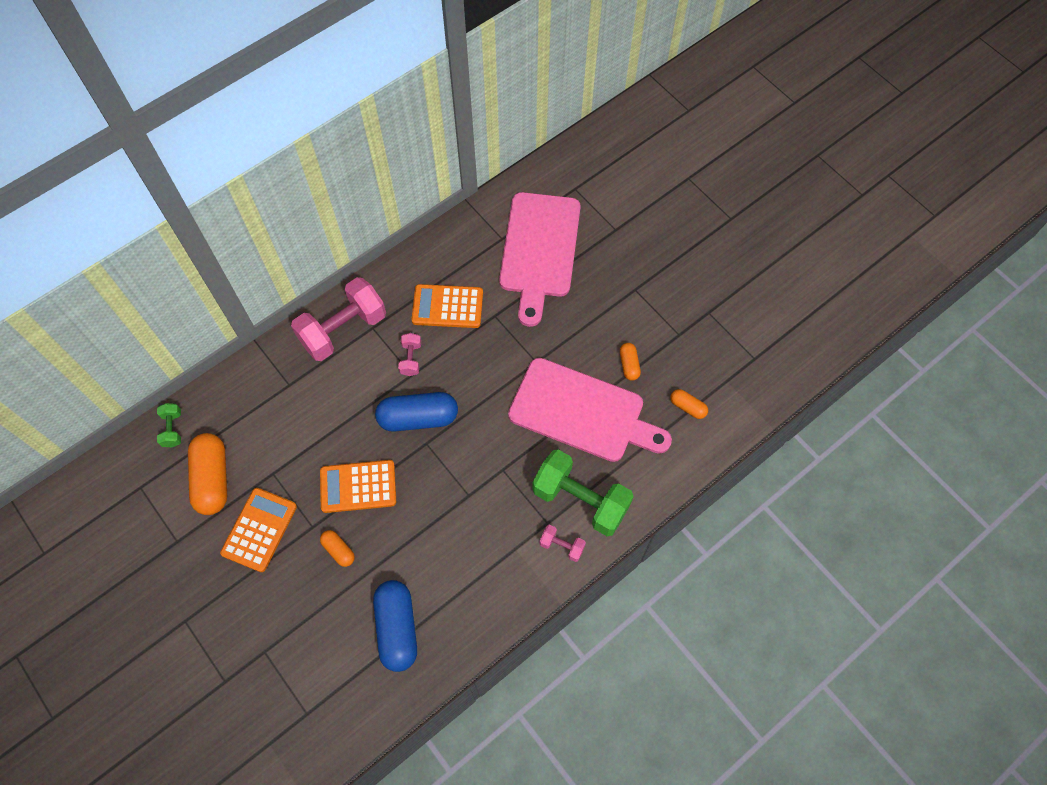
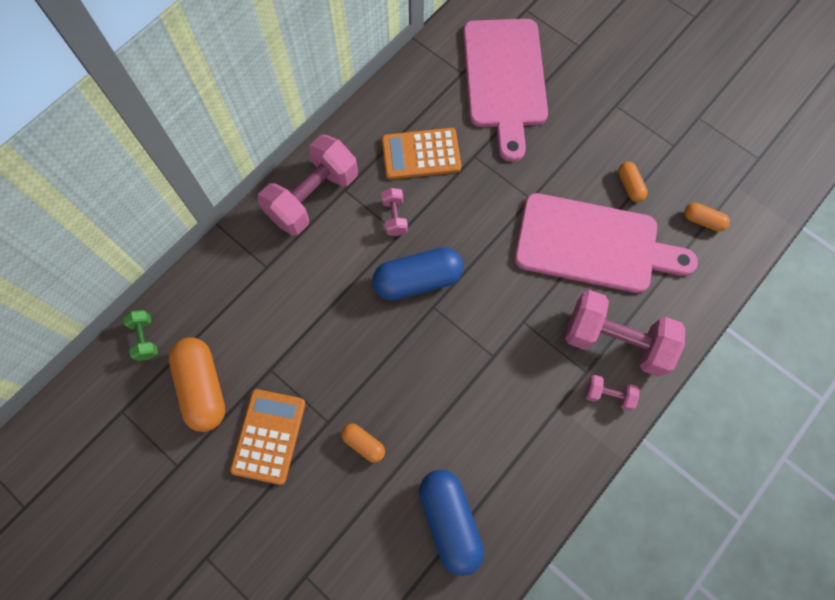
camera: 10 degrees left, 5 degrees up
(358, 486) = (369, 368): orange calculator -> none
(580, 500) = (615, 341): green dumbbell -> pink dumbbell

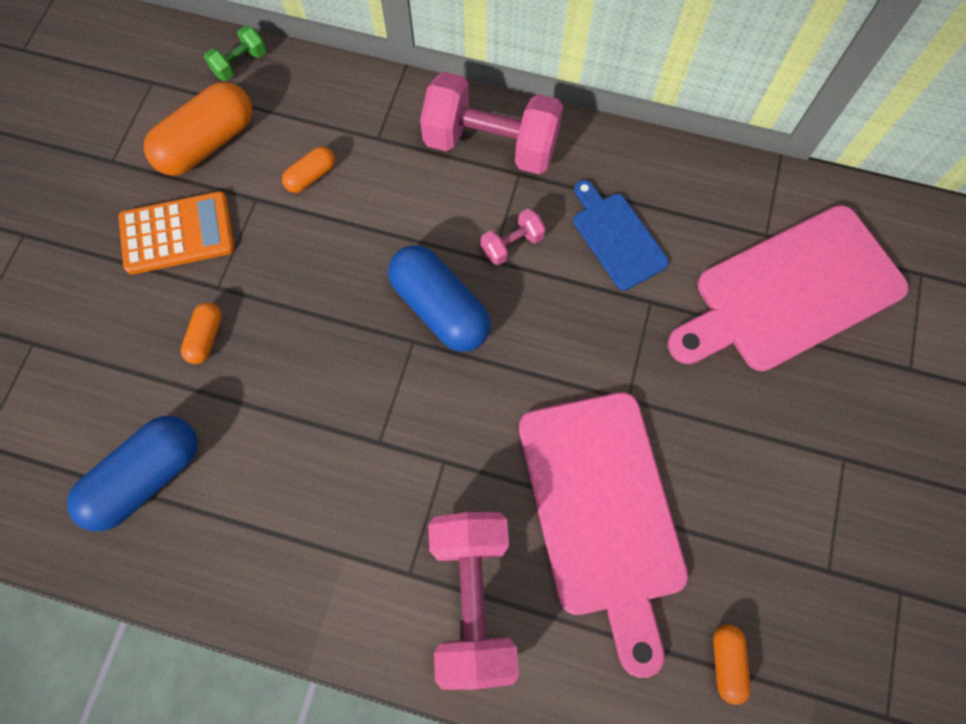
camera: 65 degrees right, 0 degrees up
(421, 154) = (616, 237): orange calculator -> blue cutting board
(608, 395) = (389, 617): pink dumbbell -> none
(630, 186) = (723, 529): orange capsule -> orange capsule (311, 176)

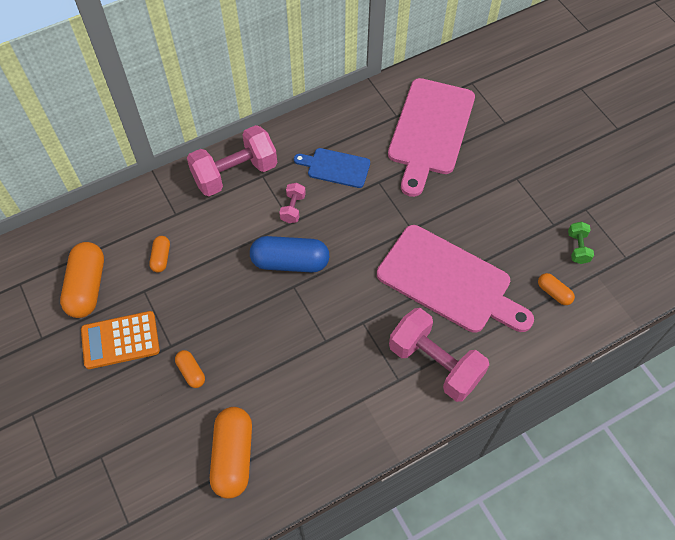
camera: 45 degrees left, 10 degrees down
(147, 477) = (233, 456): blue capsule -> orange capsule
(177, 234) = (120, 340): orange calculator -> orange calculator turned 135 degrees counterclockwise
(240, 64) = (61, 237): green dumbbell -> green dumbbell (578, 248)

